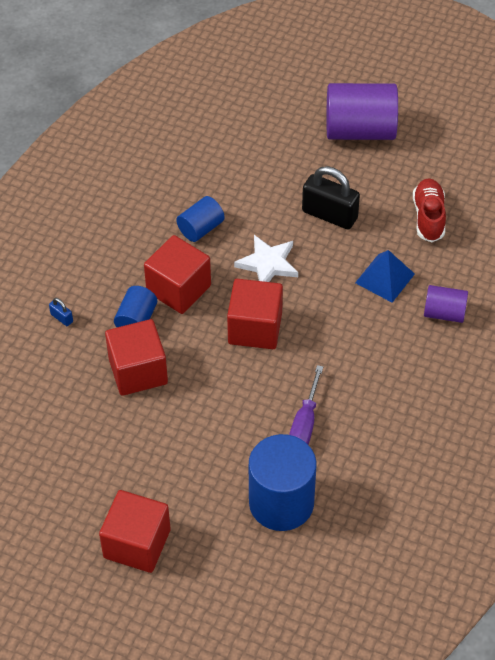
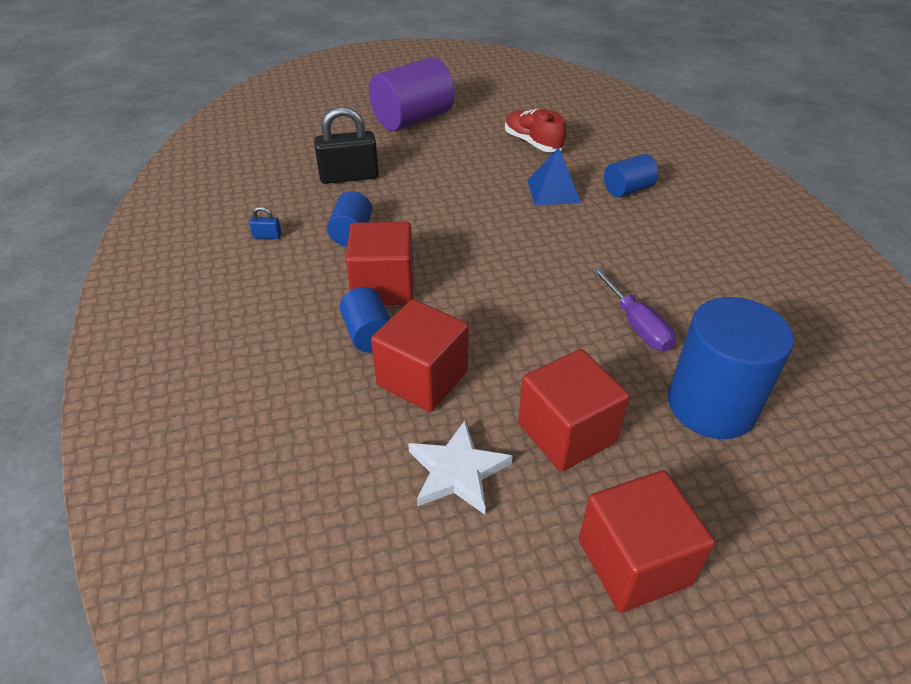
camera: 40 degrees left, 10 degrees down
(62, 318) = (279, 379): blue padlock -> blue padlock (267, 236)
(255, 328) = (494, 278): red cube -> red cube (566, 432)
(268, 264) = (445, 228): white star -> white star (457, 471)
(329, 215) = (455, 174): black padlock -> black padlock (349, 176)
(444, 313) = (627, 190): purple cylinder -> blue cylinder

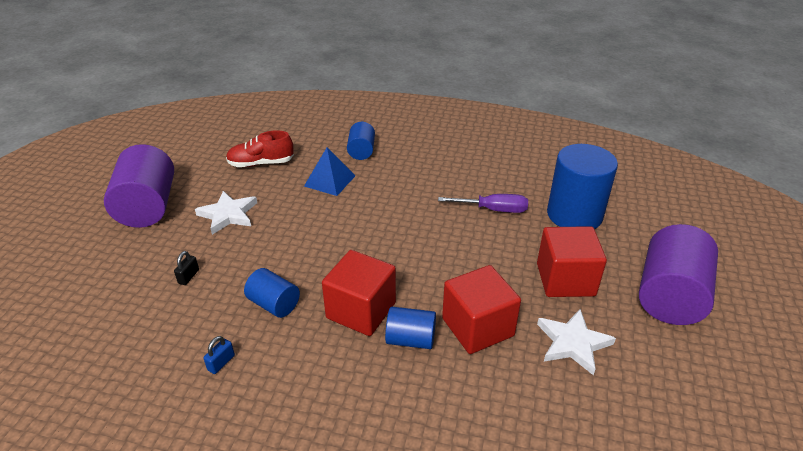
camera: 60 degrees left, 5 degrees down
(349, 176) = (188, 276): black padlock -> black padlock, size x0.43
(442, 159) = (228, 215): none -> white star
(634, 562) = (669, 296): red cube -> purple cylinder

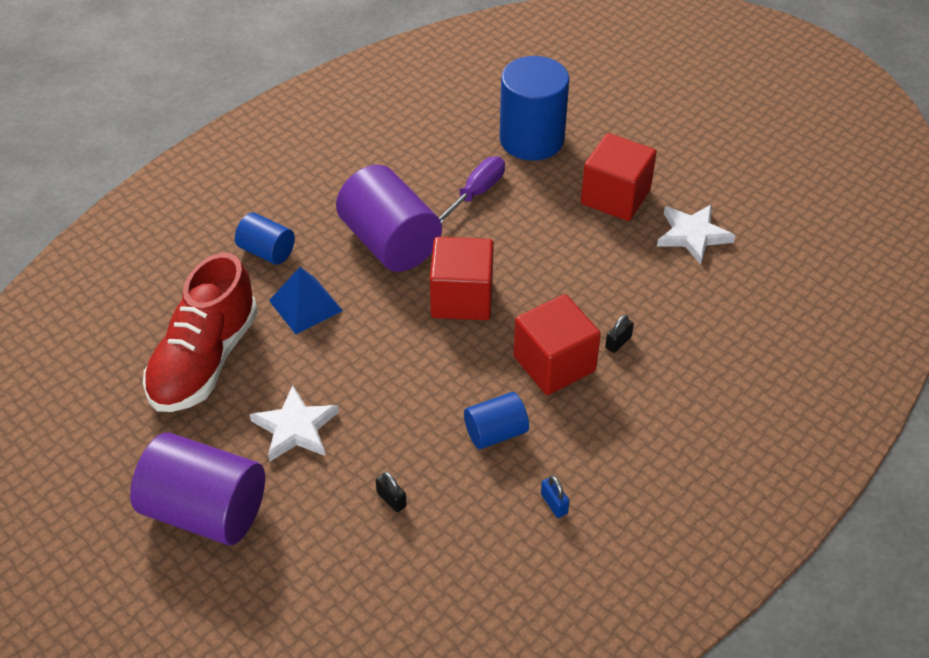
camera: 60 degrees left, 10 degrees up
(261, 163) = (205, 360): red shoe -> red shoe, size x1.63
(410, 339) = (618, 342): blue cylinder -> black padlock
(477, 327) = (634, 288): red cube -> red cube (462, 298)
(669, 296) = (681, 144): purple cylinder -> purple cylinder (390, 242)

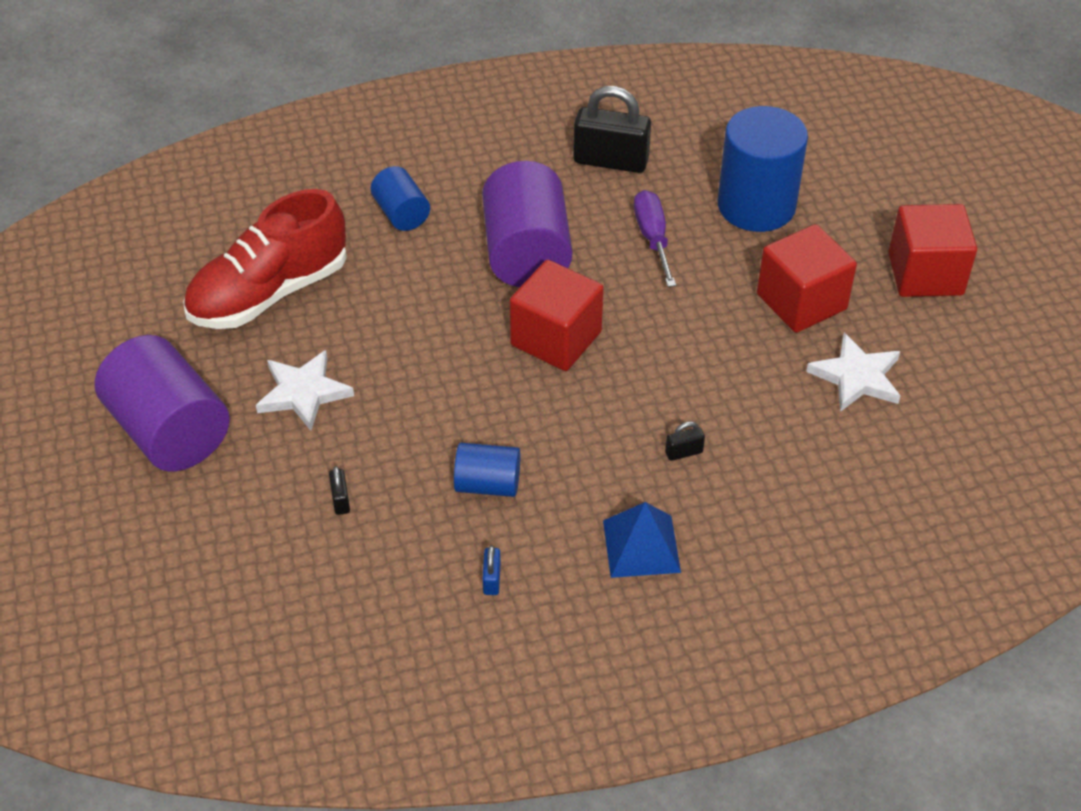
camera: 30 degrees right, 0 degrees up
(306, 305) = (399, 281): blue pyramid -> blue pyramid (641, 546)
(400, 147) = (610, 161): none -> black padlock
(476, 193) = (653, 239): purple screwdriver -> purple screwdriver turned 75 degrees counterclockwise
(554, 364) = (599, 444): red cube -> red cube (925, 274)

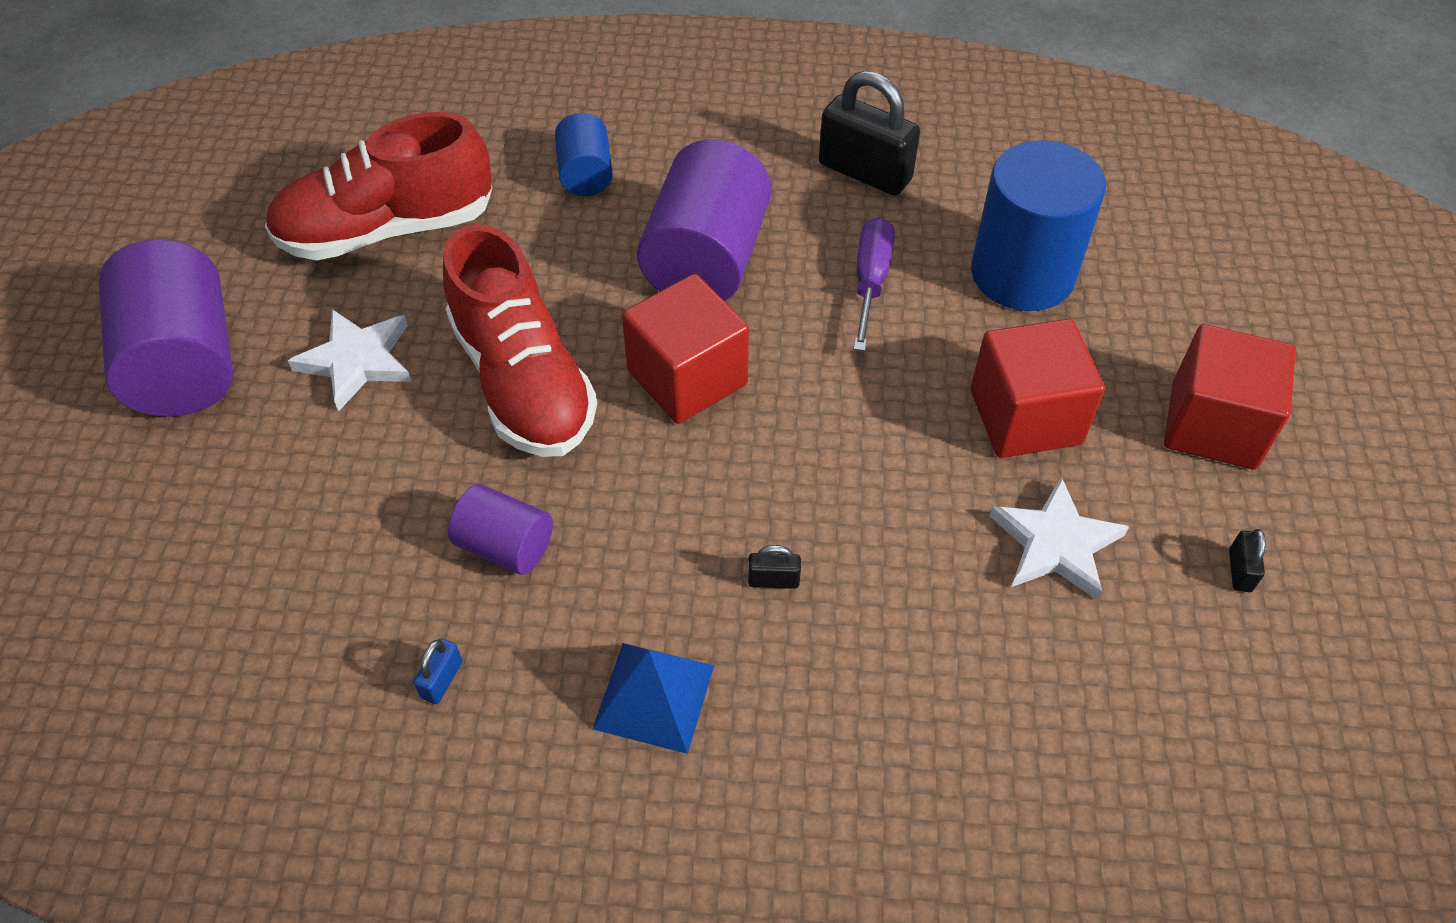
camera: 20 degrees right, 5 degrees up
(340, 500) = (322, 511): black padlock -> black padlock (1239, 571)
(438, 373) = (523, 381): none -> red shoe
(488, 484) = (505, 546): blue cylinder -> purple cylinder

